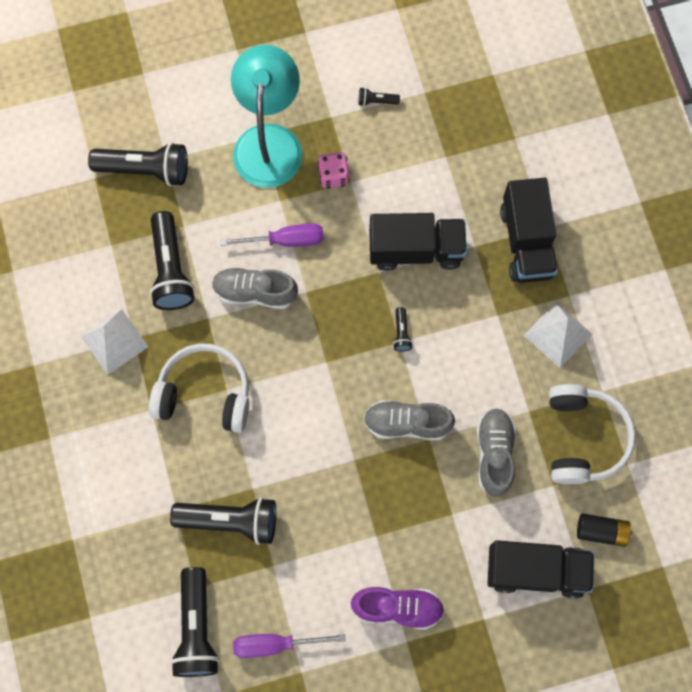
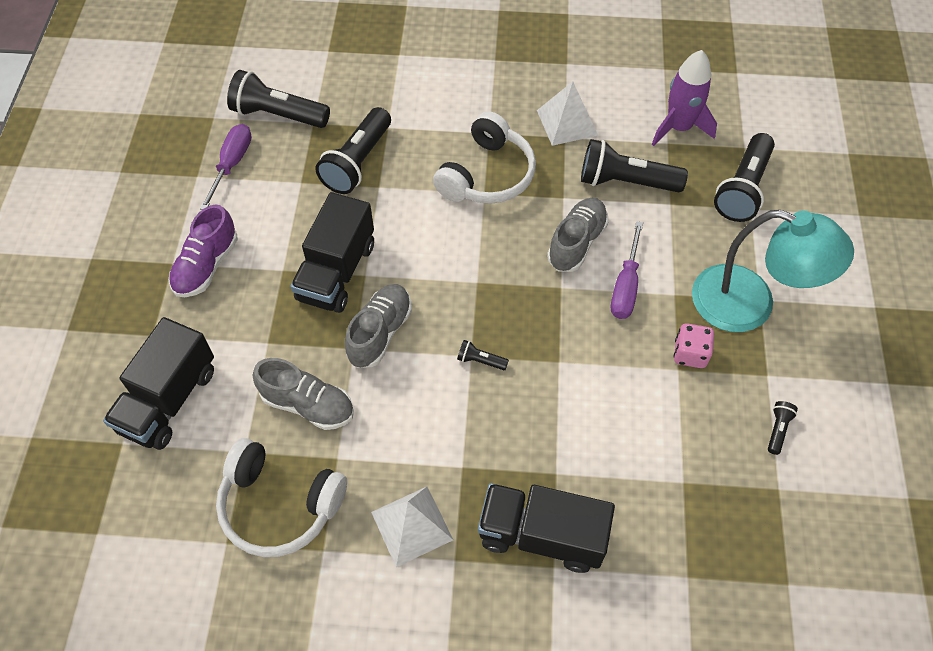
camera: 110 degrees right, 15 degrees down
(88, 239) = (679, 127): none -> purple rocket
(416, 249) = (573, 408): black truck -> black truck (336, 272)
(601, 531) = (170, 482): black battery -> none

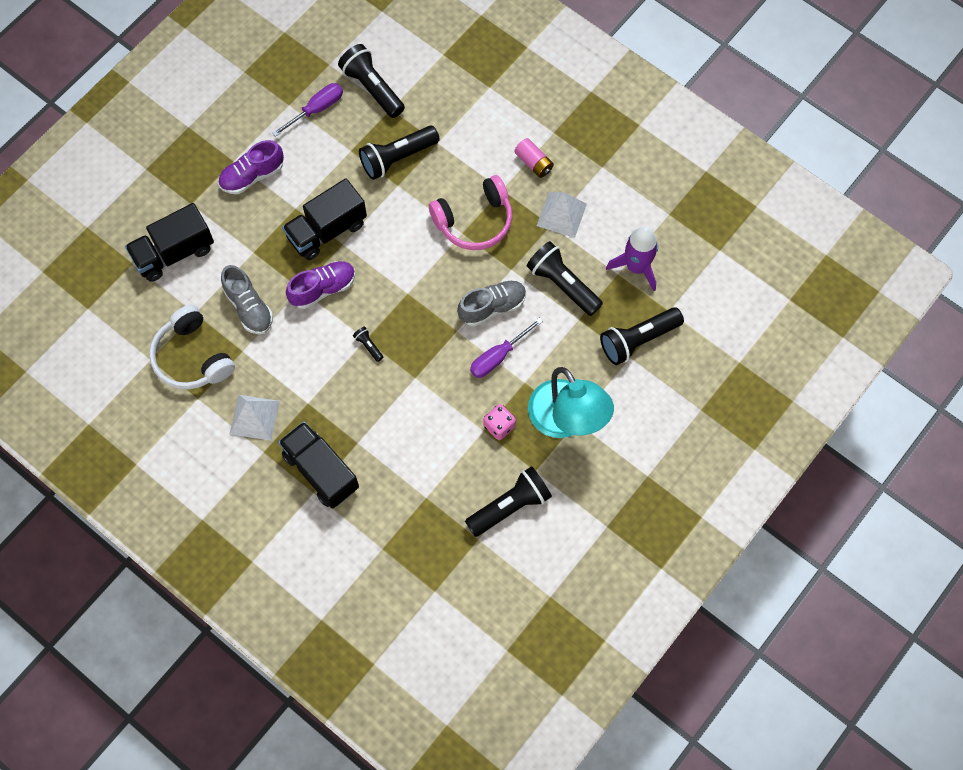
camera: 35 degrees right, 10 degrees up
(380, 333) = (323, 289): grey shoe -> purple shoe
(487, 175) = (474, 221): white headphones -> pink headphones
(499, 94) = (533, 163): none -> pink battery
(777, 430) = (510, 506): black flashlight -> black flashlight, size x2.28

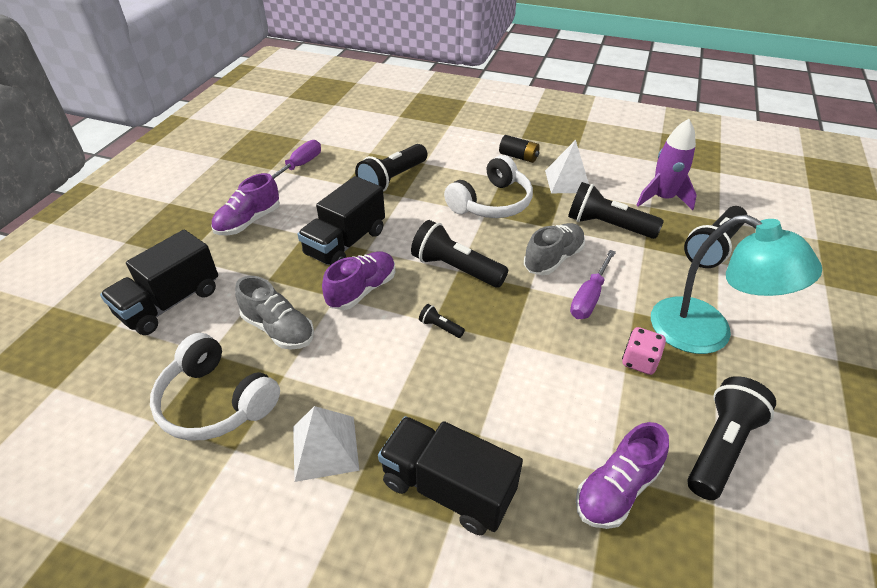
camera: 20 degrees left, 25 degrees down
(372, 88) = (347, 144): black flashlight -> black flashlight (456, 268)
(424, 509) = (616, 489): none -> purple shoe
(474, 221) = (491, 203): pink headphones -> white headphones
(533, 163) = (518, 157): pink battery -> black battery

